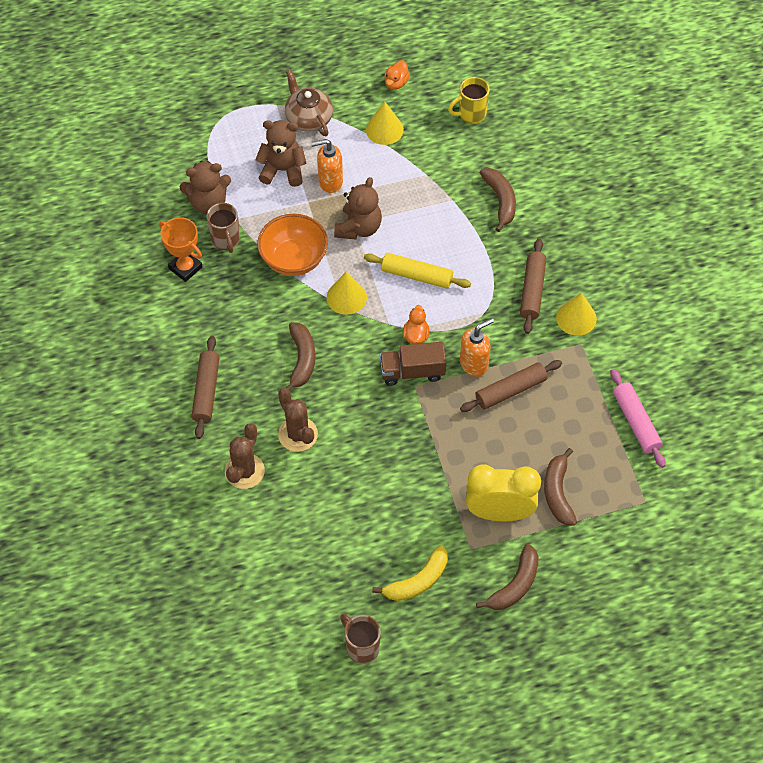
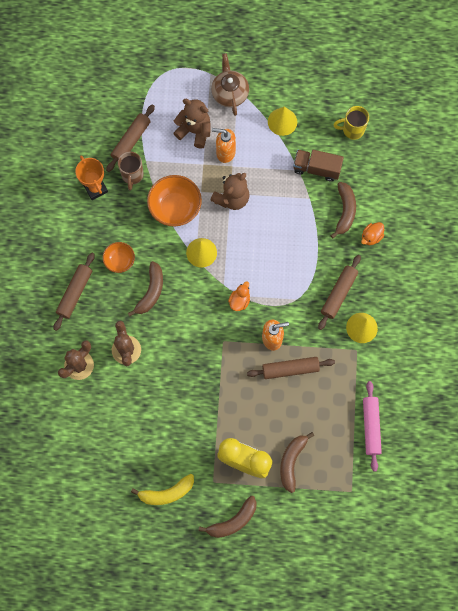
camera: 20 degrees right, 15 degrees up
(208, 203) = (131, 140): brown teddy bear -> brown rolling pin
(248, 338) = (120, 261): none -> orange bowl
(361, 647) = (109, 527): brown mug -> none
(396, 83) = (306, 84): orange duck -> orange duck (371, 237)
(412, 371) = (225, 329): brown truck -> brown truck (316, 169)
(416, 276) = (259, 252): yellow rolling pin -> none

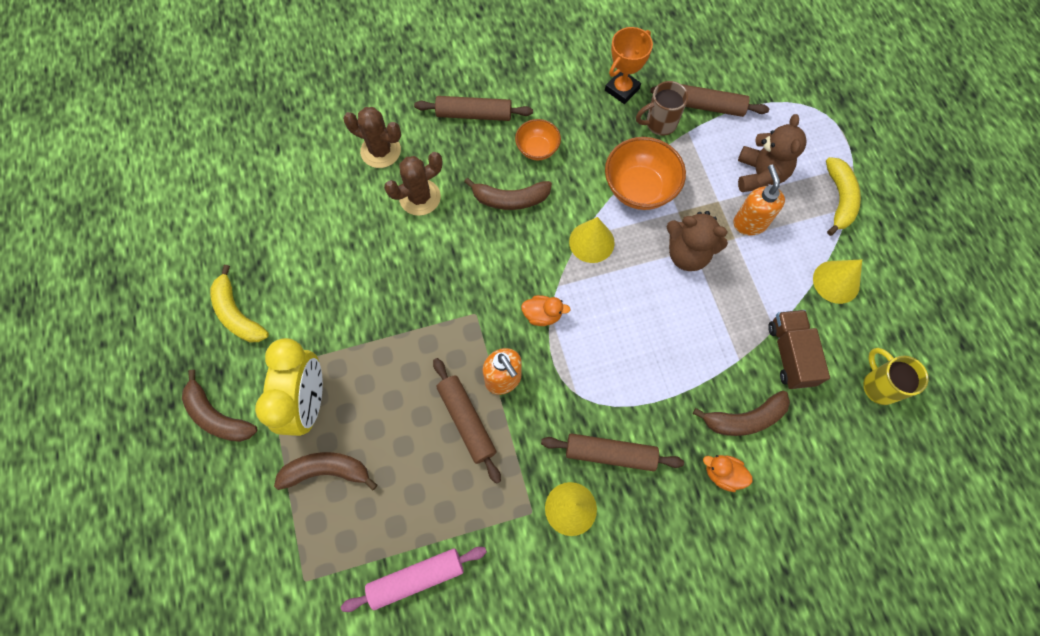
camera: 70 degrees right, 5 degrees down
(230, 93) = (839, 199): brown teapot -> yellow banana

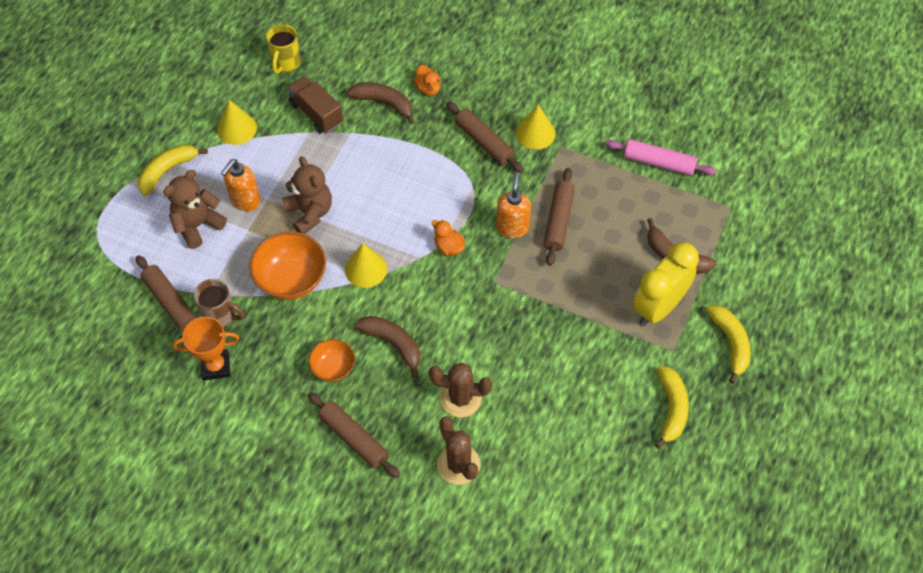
camera: 140 degrees left, 10 degrees down
(217, 416) = (730, 343): brown banana -> yellow banana
(790, 354) = (316, 113): brown truck -> brown truck turned 105 degrees clockwise

